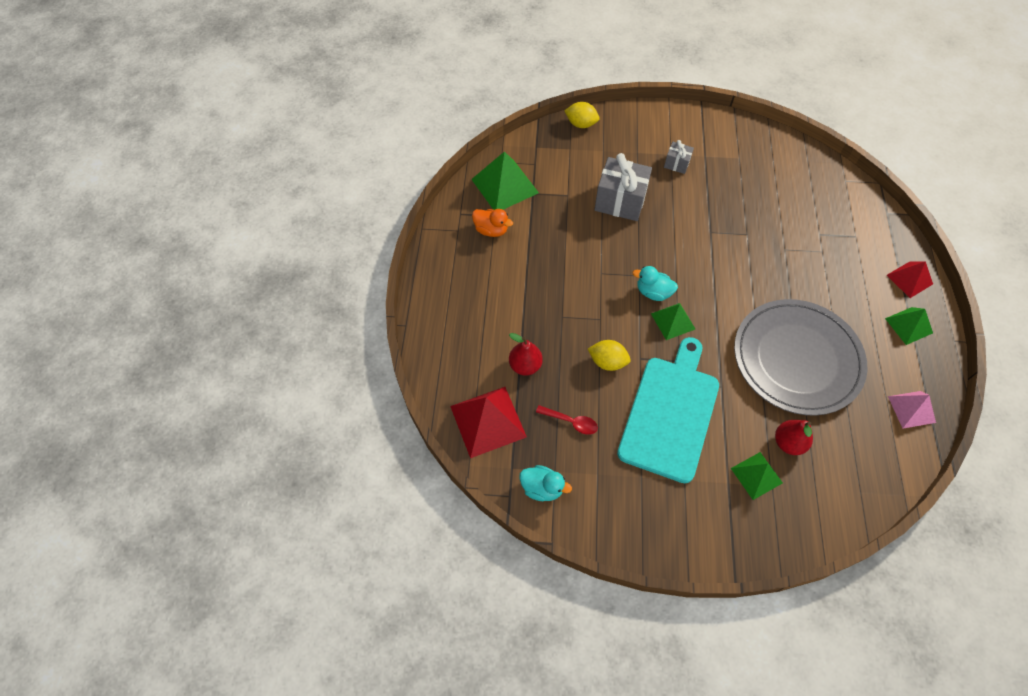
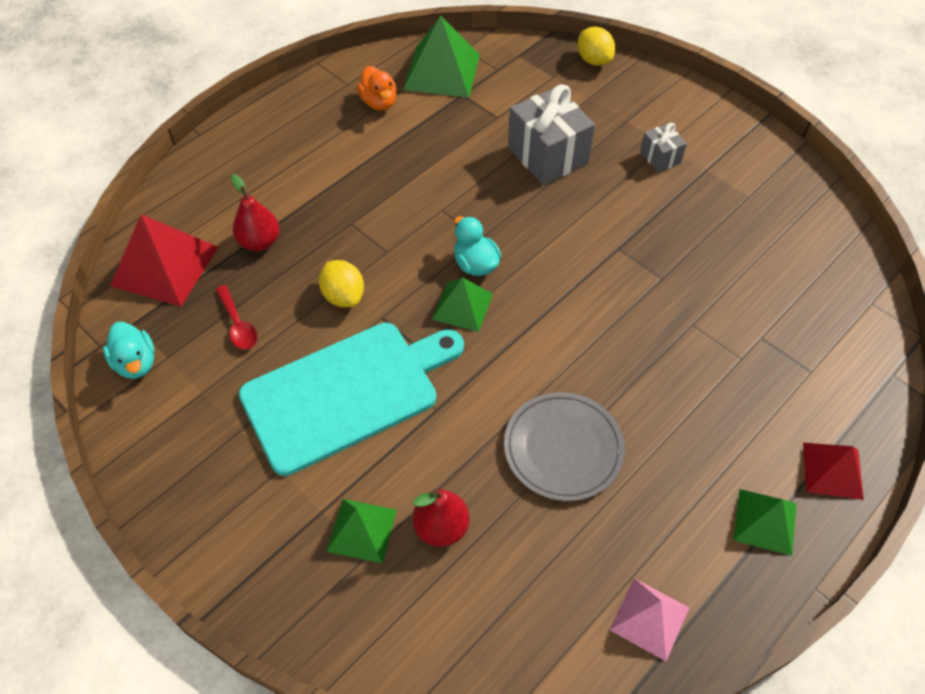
camera: 40 degrees right, 5 degrees down
(797, 359) = (563, 448): grey plate -> grey plate, size x0.58

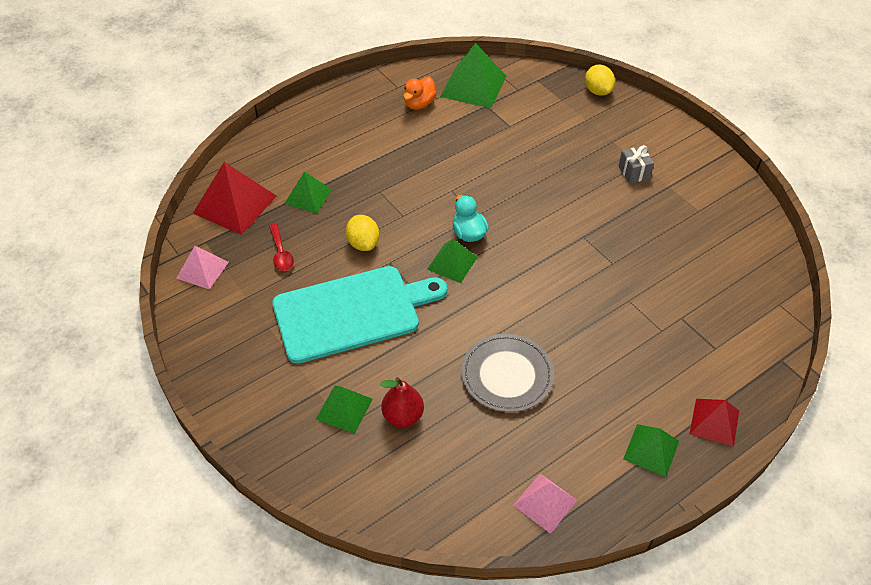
camera: 10 degrees right, 5 degrees down
(136, 363) = (202, 270): turquoise duck -> pink pyramid
(260, 242) = (308, 196): red pear -> green pyramid
(379, 102) = (419, 104): orange duck -> orange duck turned 45 degrees clockwise
(547, 156) = (543, 160): grey gift -> none

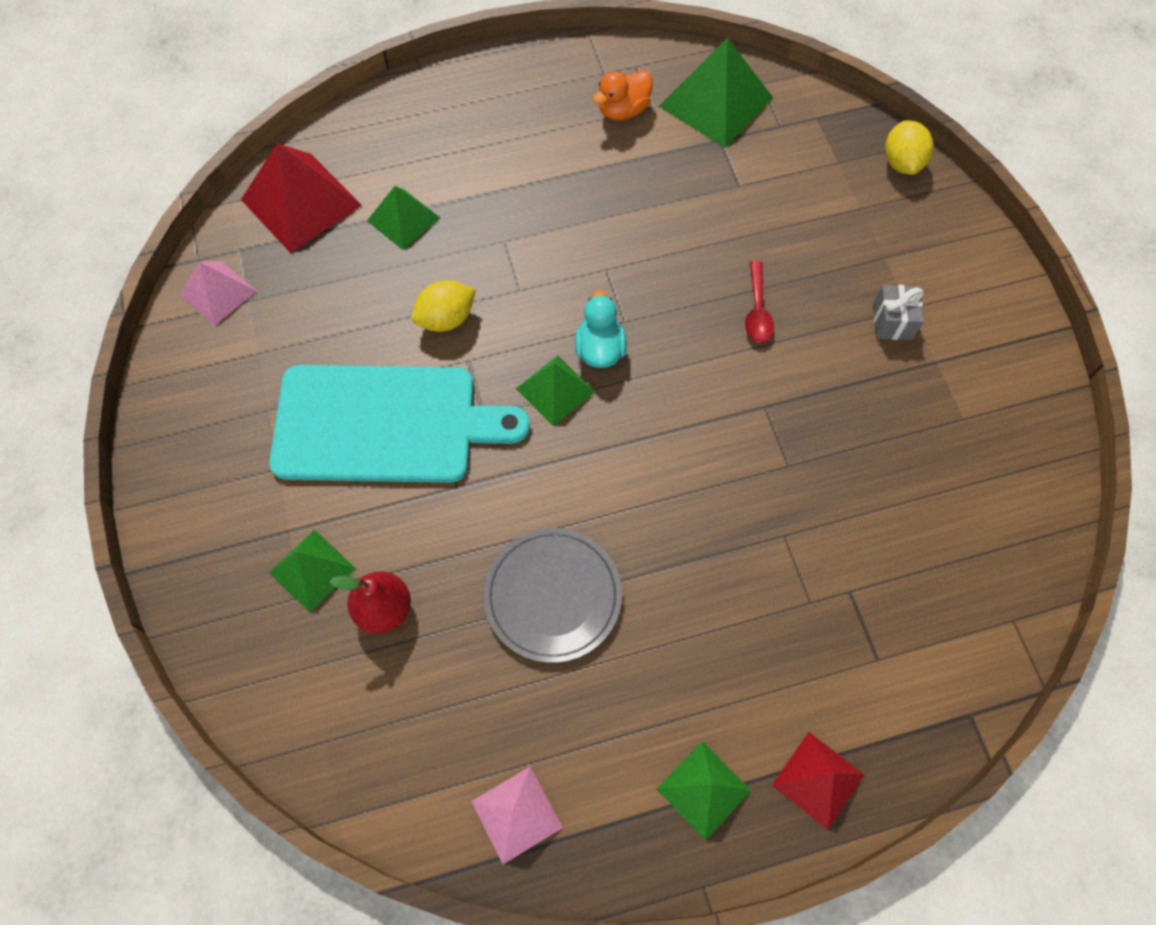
camera: 20 degrees right, 15 degrees up
(281, 253) = (330, 299): red spoon -> red spoon (757, 310)
(363, 243) = (446, 319): yellow lemon -> yellow lemon turned 60 degrees clockwise

